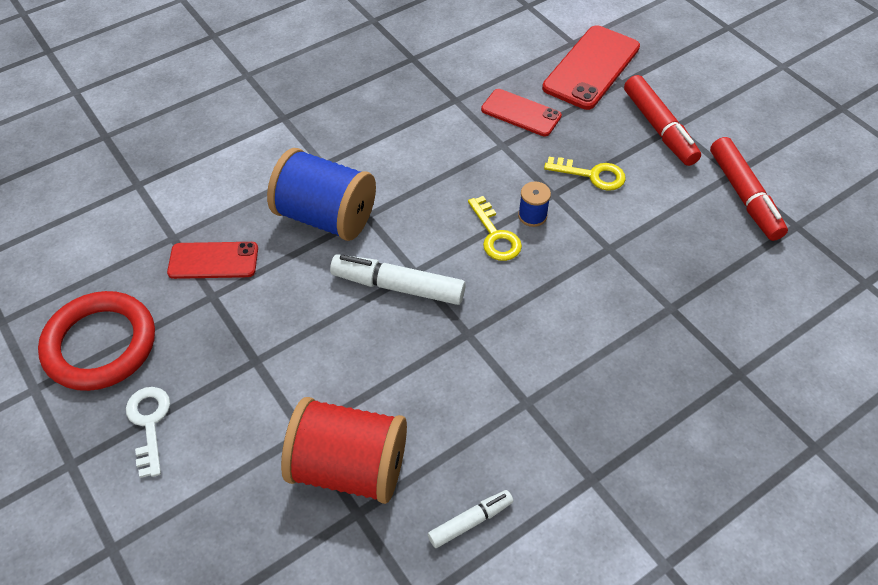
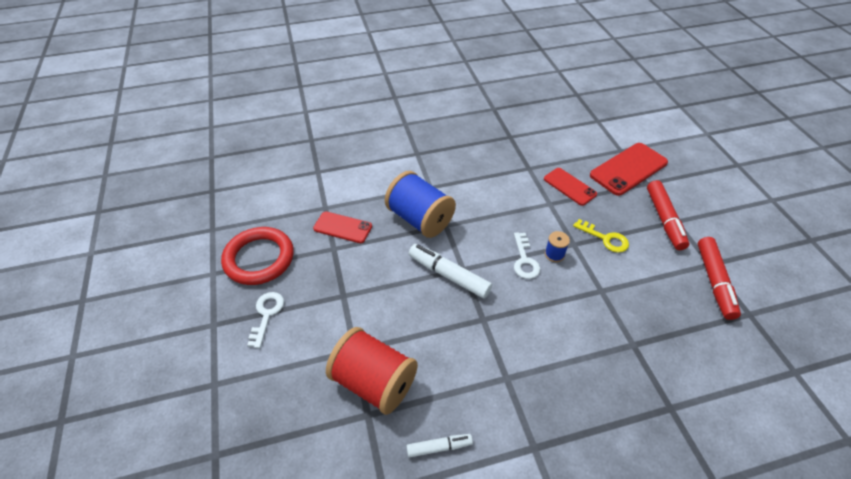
camera: 20 degrees right, 5 degrees down
(495, 235) = (524, 260): yellow key -> white key

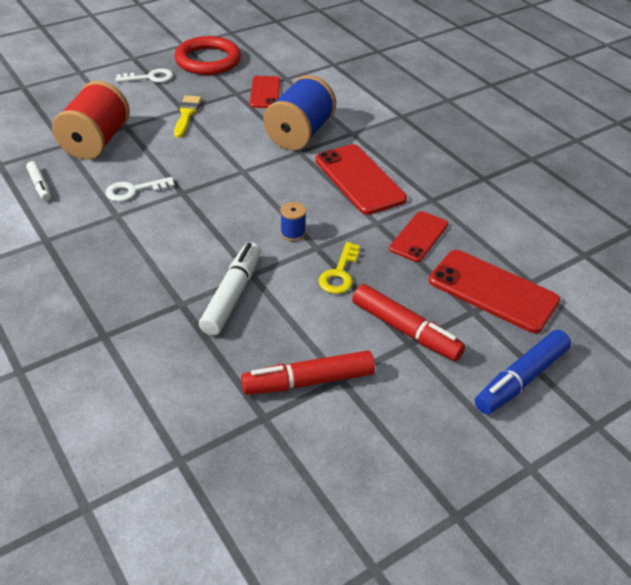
camera: 70 degrees right, 5 degrees down
(354, 294) = (186, 114): none -> yellow brush
(448, 275) = (230, 163): white marker -> white marker (232, 295)
(495, 199) = (359, 179): none -> red phone
(524, 260) = (273, 211): white key -> white key (134, 190)
(664, 219) = (405, 330): red marker -> red marker turned 120 degrees counterclockwise
(705, 182) = (520, 379): none -> blue marker

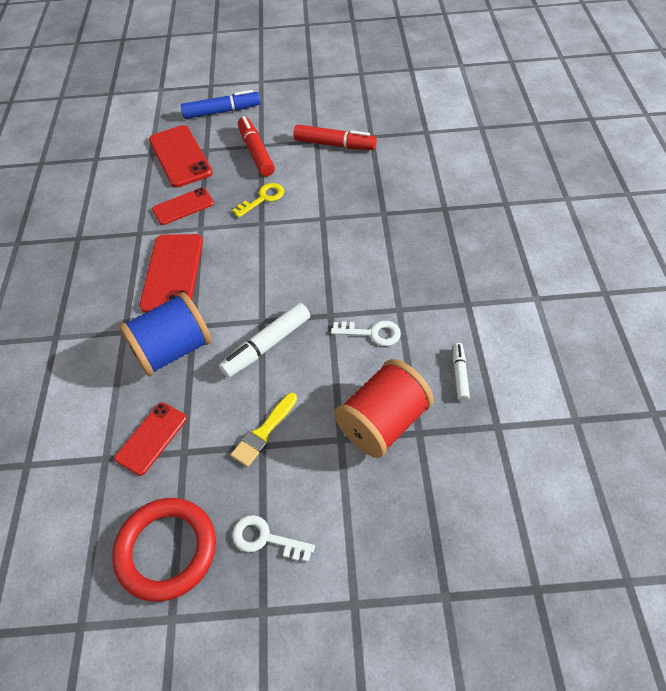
camera: 145 degrees left, 10 degrees up
(232, 295) = (345, 208): white marker -> white marker (267, 345)
(293, 233) = (268, 241): blue spool -> none

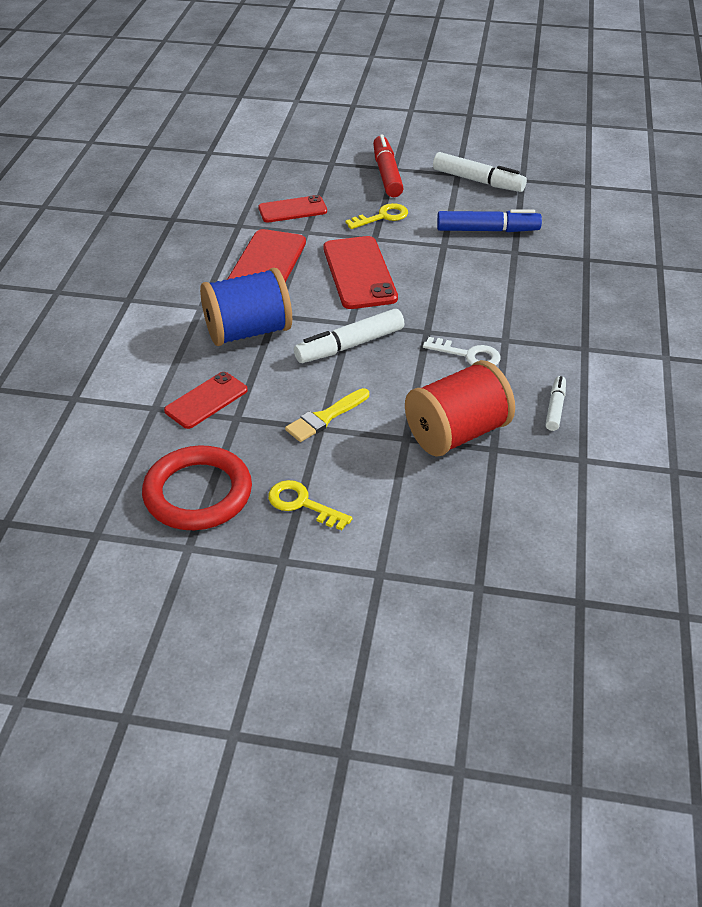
camera: 10 degrees right, 10 degrees down
(180, 156) = (301, 164): red phone -> red phone (359, 273)
(222, 111) = (359, 131): blue marker -> blue marker (487, 230)
(265, 539) = (302, 504): white key -> yellow key
(335, 144) = (478, 181): red marker -> white marker

